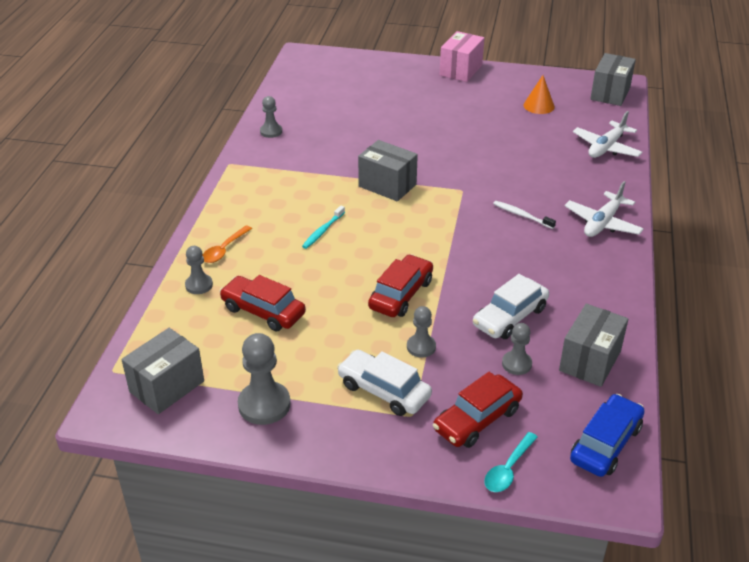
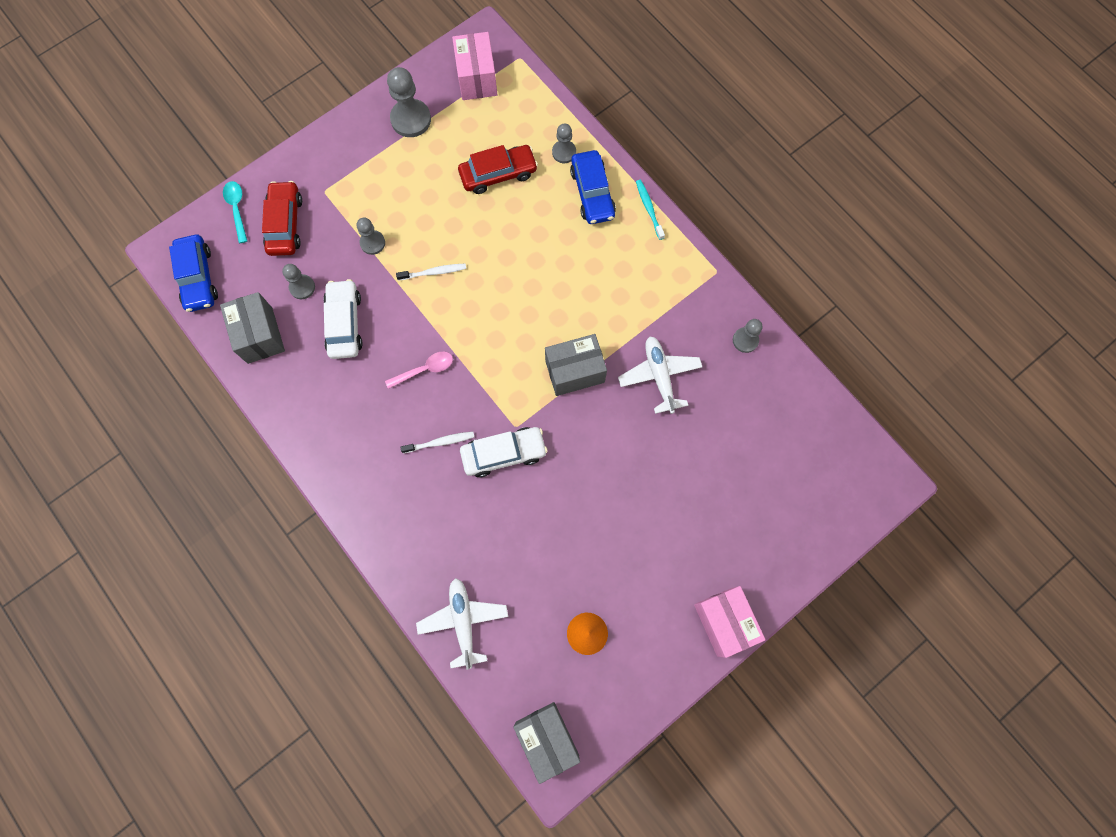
camera: 130 degrees right, 35 degrees up
(167, 386) = (477, 78): grey box -> pink box
(224, 250) = (592, 193): orange spoon -> blue car
(323, 231) = (555, 275): turquoise toothbrush -> turquoise toothbrush (649, 209)
(384, 390) = (358, 191): white car -> white car (504, 453)
(401, 294) = (433, 272): red car -> white toothbrush
(483, 252) = (425, 369): none -> pink spoon
(602, 223) = (372, 497): white plane -> white plane (659, 376)

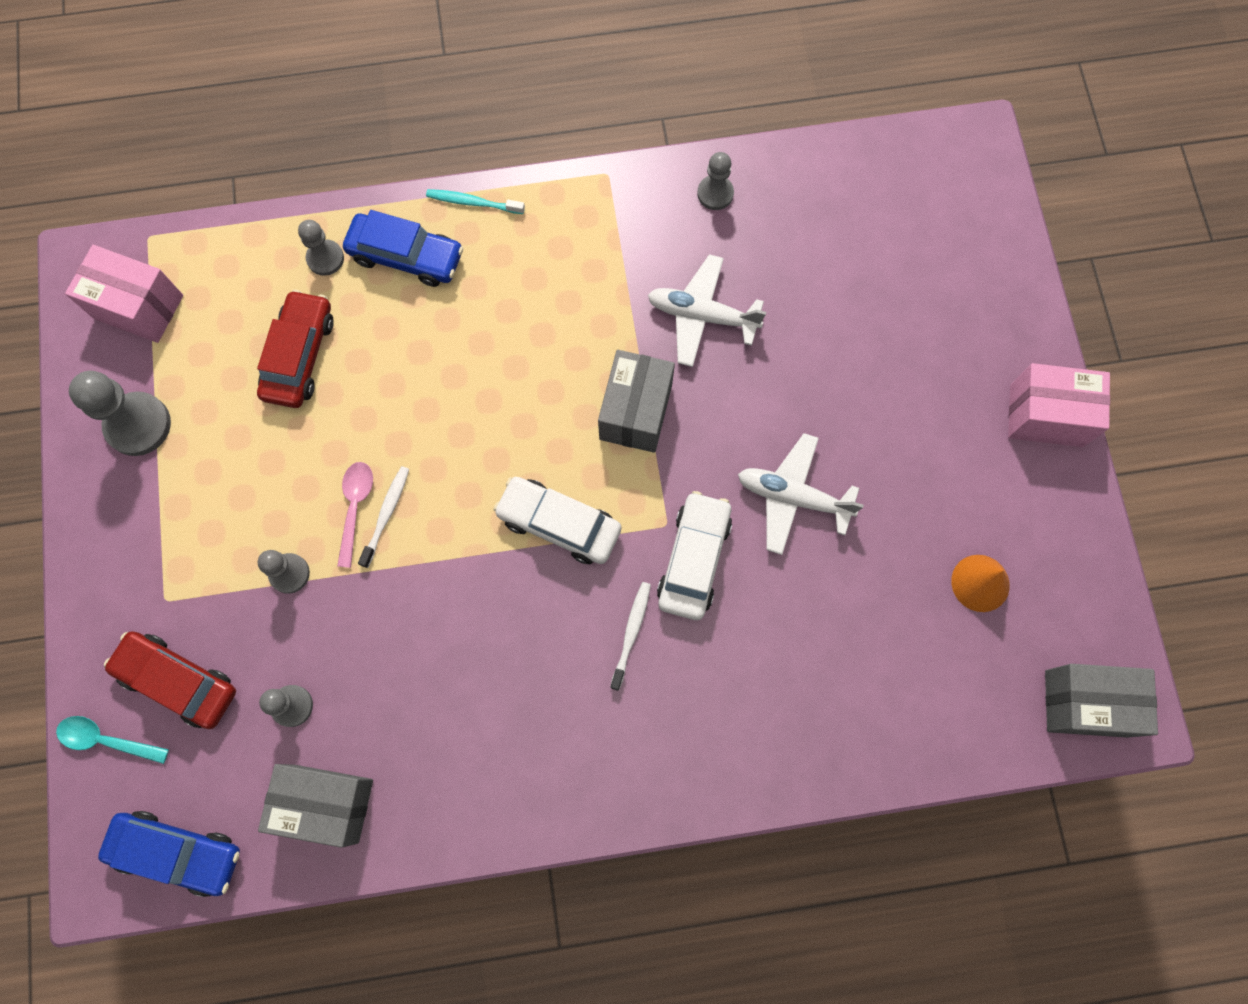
camera: 60 degrees left, 0 degrees up
(344, 323) = (384, 674): white car -> white car (559, 524)
(425, 369) = (518, 599): pink spoon -> pink spoon (355, 507)
(463, 621) = (887, 730): white plane -> white plane (793, 497)

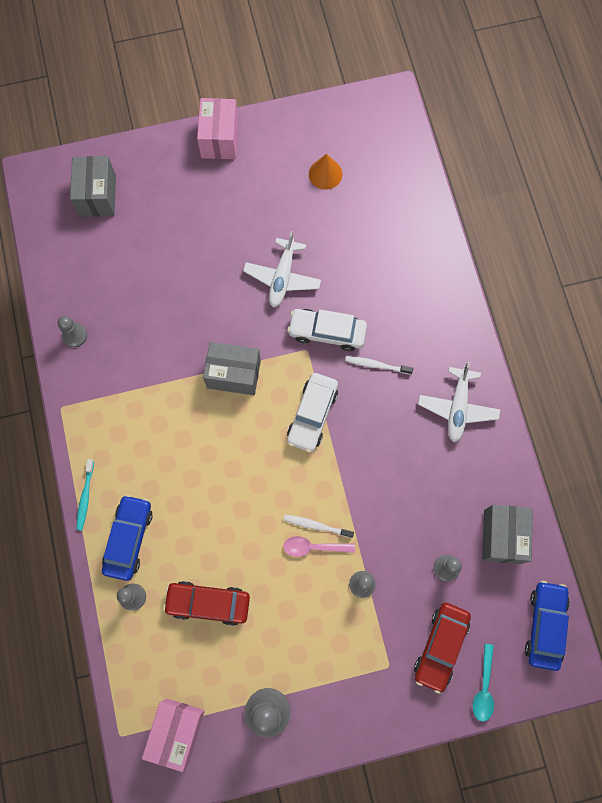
camera: 95 degrees left, 0 degrees up
(702, 316) = (164, 338): white plane -> white plane (457, 407)
(1085, 703) = (387, 121): grey box -> grey box (97, 195)

